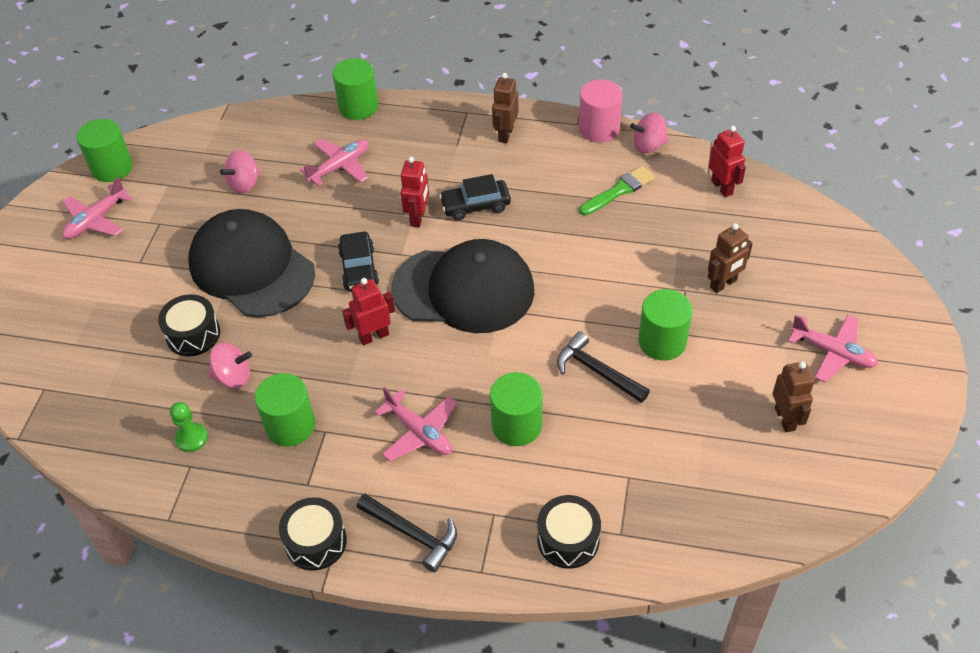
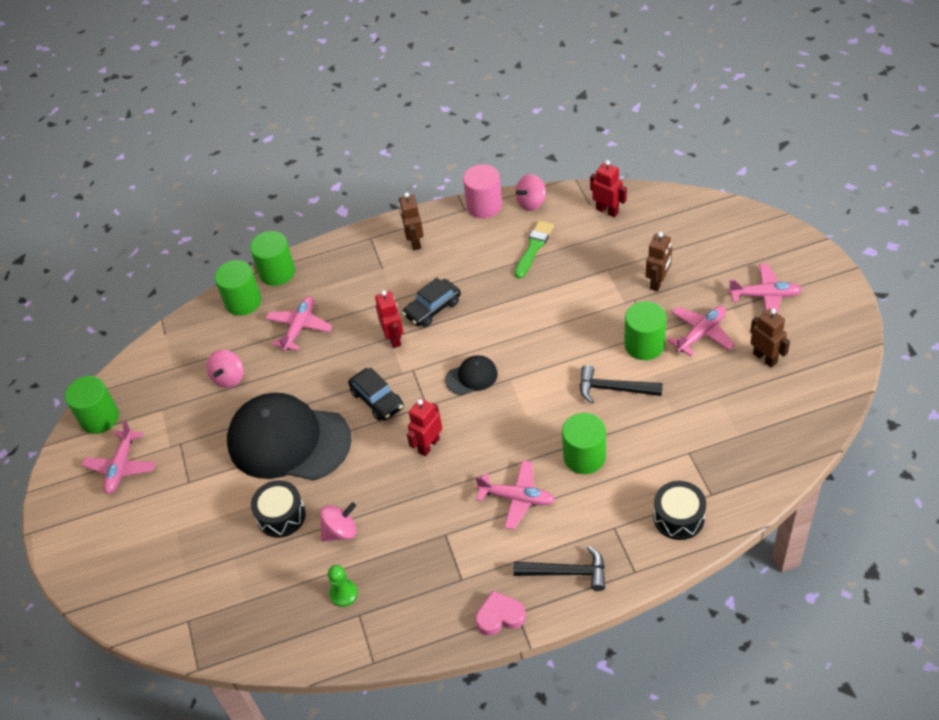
camera: 25 degrees left, 0 degrees up
(290, 425) = (415, 544): green cylinder -> green cylinder (243, 301)
(316, 542) = (500, 616): black drum -> pink heart
(464, 290) = (471, 377): black cap -> black cap, size x0.43
(732, 359) = (701, 333): none -> pink plane

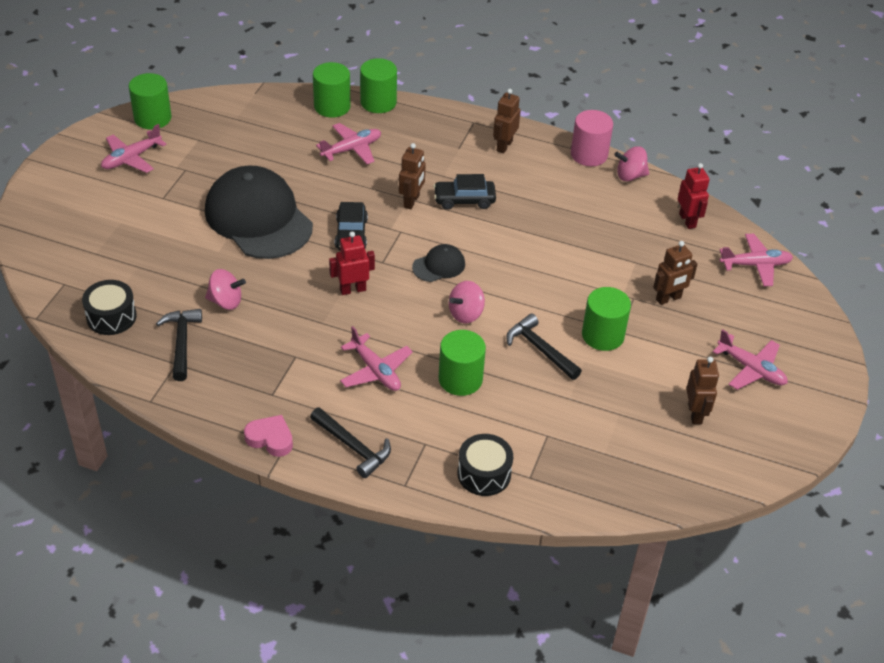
camera: 30 degrees right, 5 degrees down
(229, 378) = (265, 150): pink spinning top -> pink spinning top (466, 314)
(281, 516) = (198, 262): black drum -> black drum (111, 317)
(343, 593) = (181, 342): green pawn -> black hammer
(394, 338) = (411, 201): red robot -> brown robot
(471, 377) = (439, 266): black cap -> black cap turned 45 degrees counterclockwise
(534, 247) = (594, 208): green brush -> none
(701, 333) = (661, 359): pink plane -> pink plane (755, 265)

